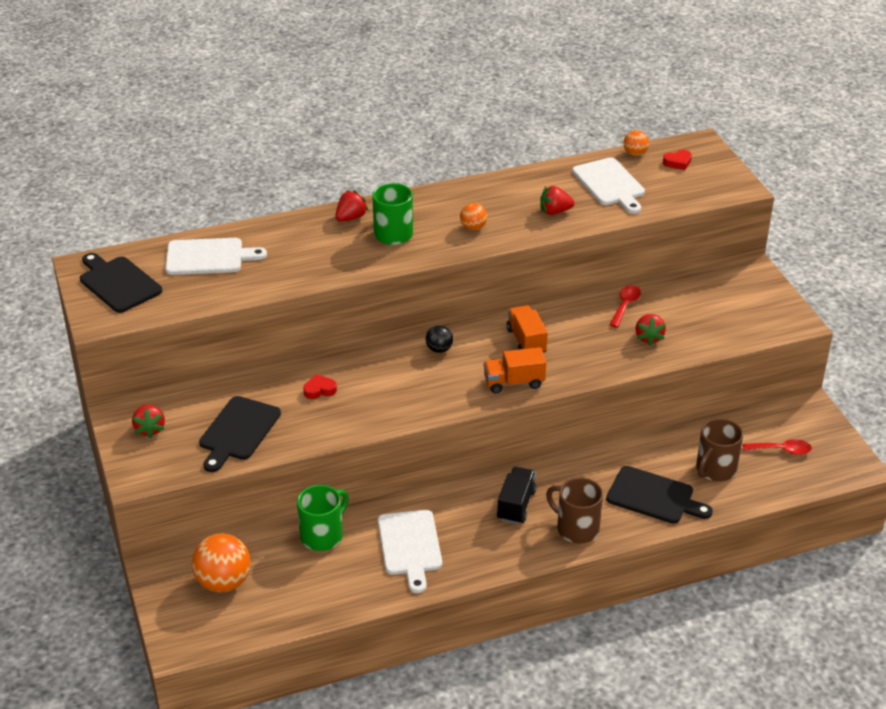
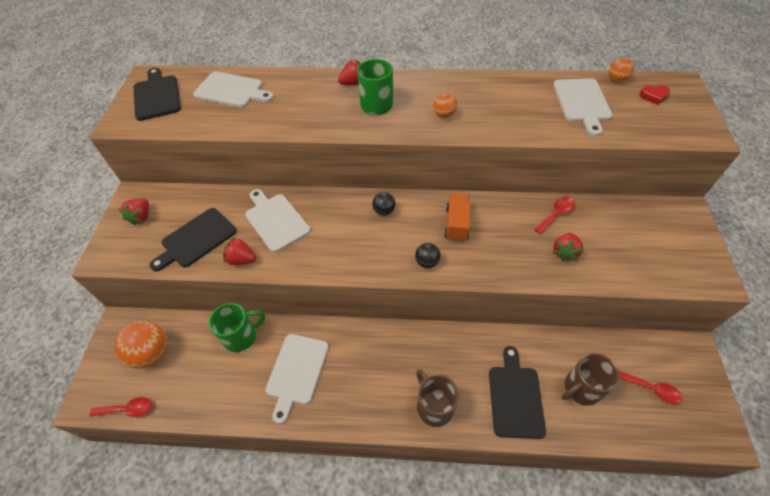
camera: 25 degrees right, 15 degrees up
(236, 636) = (128, 409): none -> red spoon
(319, 390) = (275, 220): red heart -> white cutting board
(514, 382) = (427, 262): orange truck -> black ball
(516, 505) = (396, 362): black truck -> none
(555, 212) = (521, 117): red strawberry -> red strawberry (242, 259)
(654, 496) = (515, 397): black cutting board -> black cutting board turned 135 degrees counterclockwise

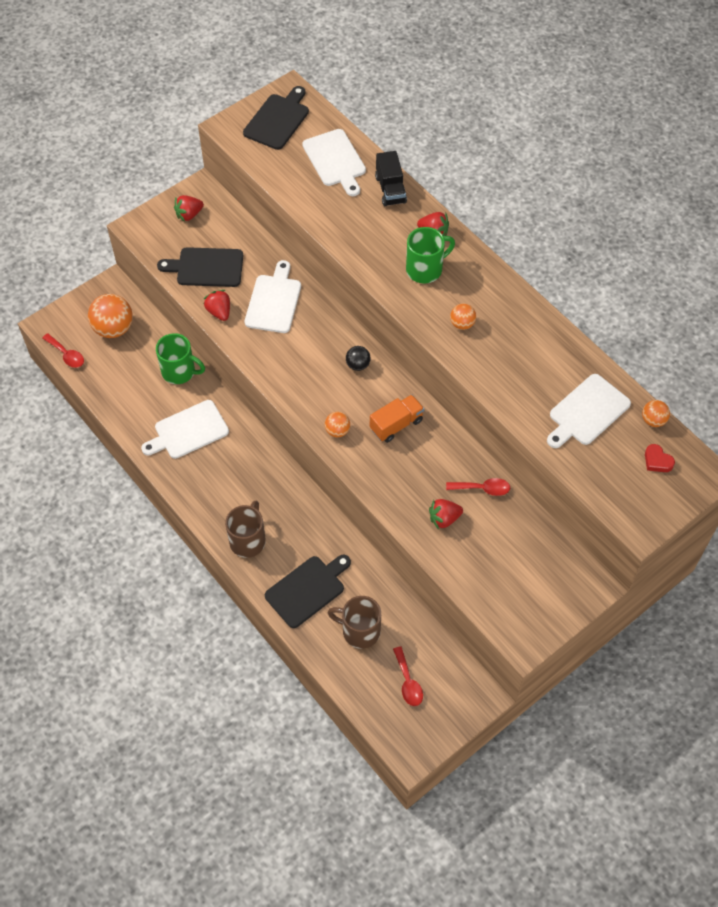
camera: 45 degrees right, 5 degrees up
(292, 81) = (390, 189): none -> black truck
(427, 262) = (337, 431): black ball -> orange ball

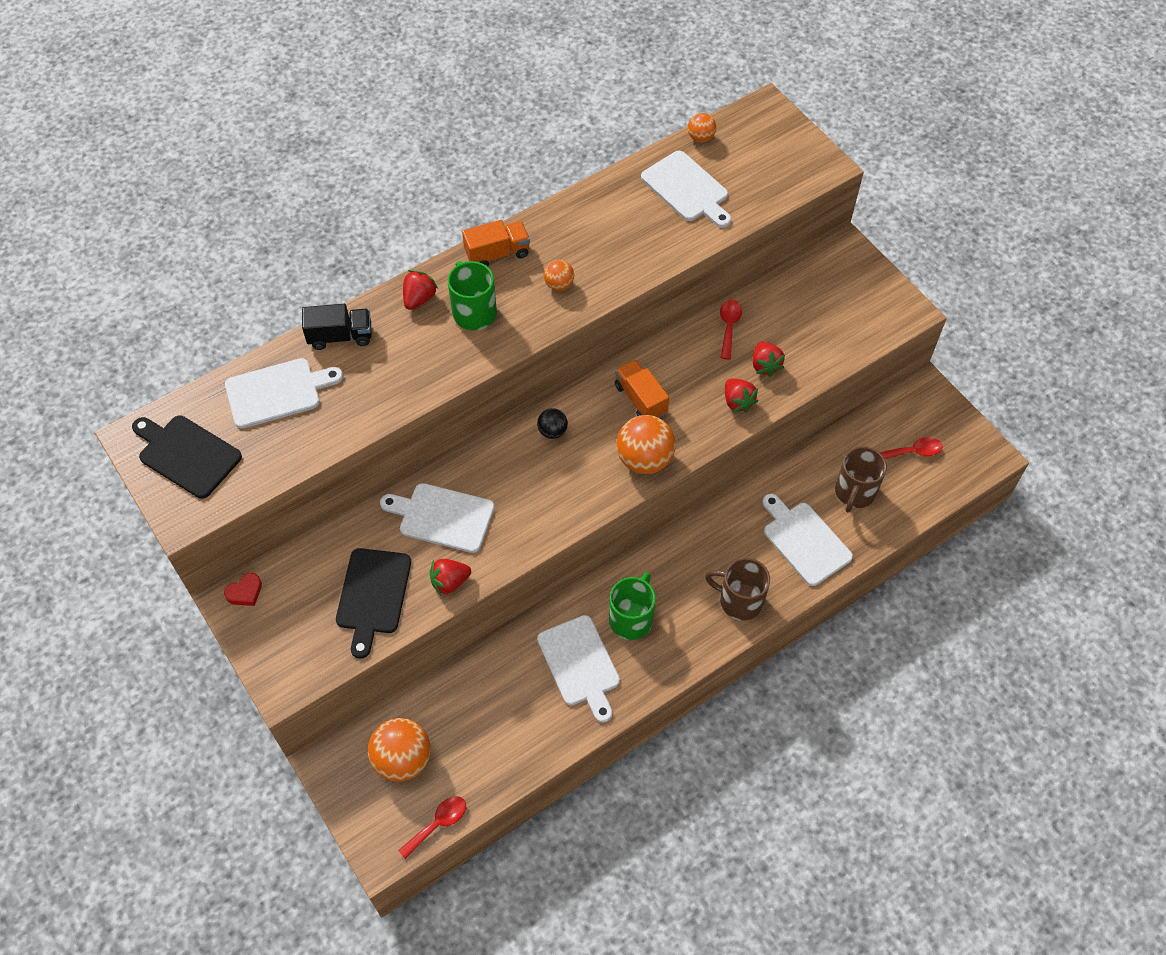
camera: 85 degrees left, 0 degrees up
(179, 371) = (486, 673): green mug -> green mug (631, 618)
(189, 215) = (275, 615): red strawberry -> red strawberry (737, 402)
(307, 589) = (804, 541): black cutting board -> white cutting board
(337, 431) = (644, 459): orange ball -> orange ball, size x1.90
(487, 279) = (497, 254): none -> orange truck
(657, 461) = (750, 142): red heart -> red heart (245, 592)

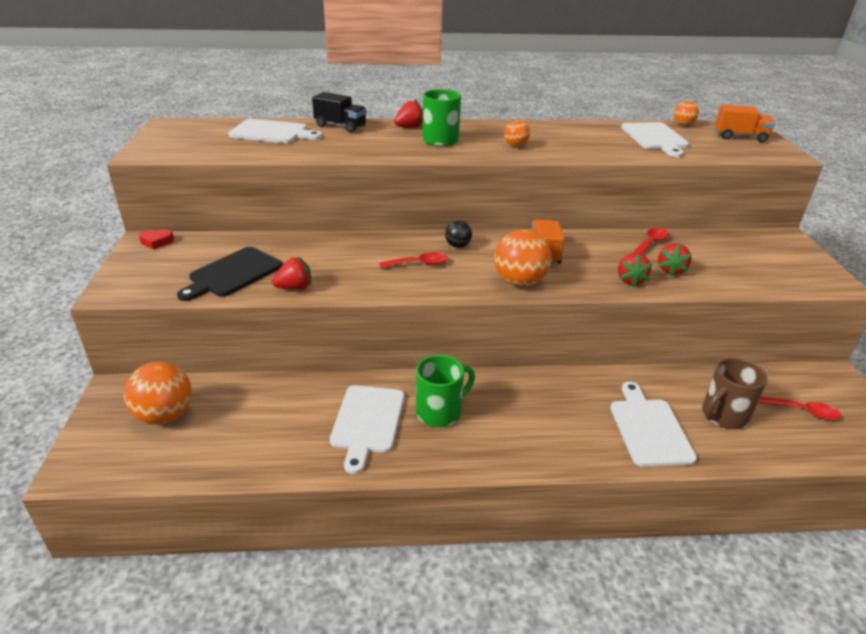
camera: 30 degrees right, 25 degrees down
(186, 455) = (183, 136): black cutting board -> none
(438, 824) = (136, 474): red spoon -> red spoon (419, 264)
(442, 517) = (329, 256): white cutting board -> none
(450, 582) = (295, 288): red strawberry -> red strawberry turned 150 degrees clockwise
(497, 254) = (484, 127): orange truck -> orange truck (740, 137)
(739, 600) = (552, 443): brown mug -> none

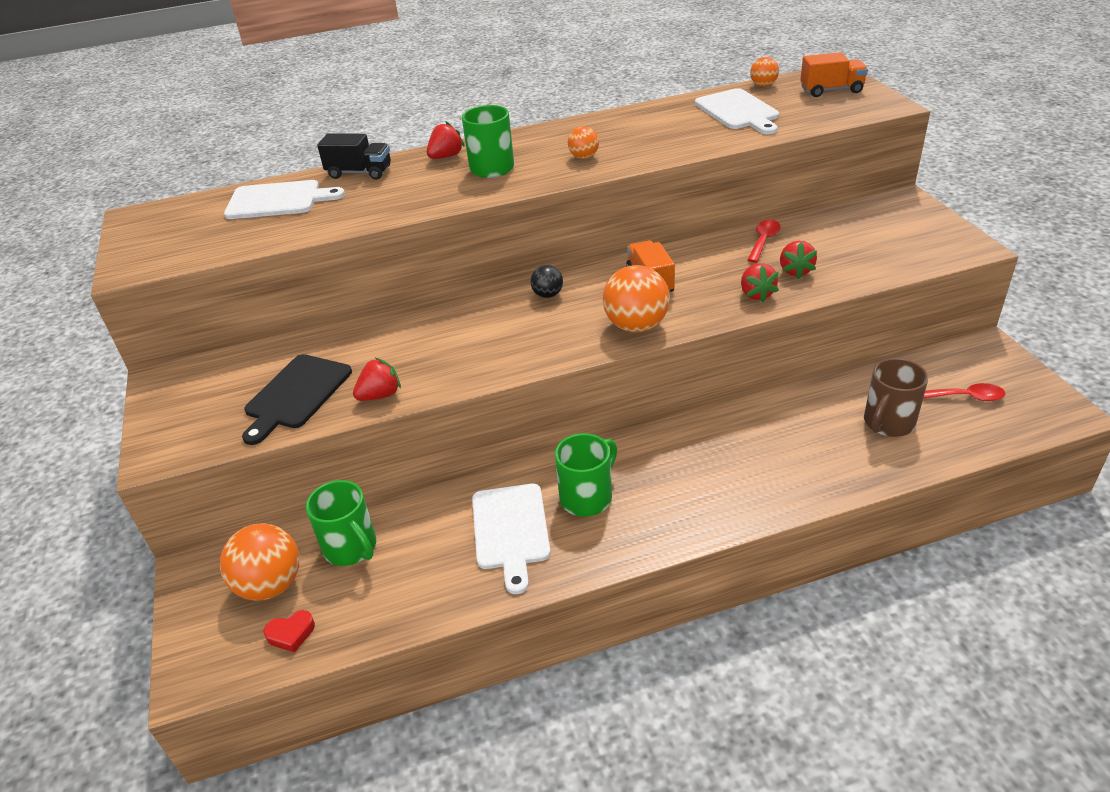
camera: 10 degrees left, 5 degrees up
(156, 241) = (177, 374): red heart -> red heart (291, 634)
(238, 403) = (351, 548): none -> green mug
(419, 264) = (513, 329): red spoon -> none
(649, 429) = (816, 458): white cutting board -> none

